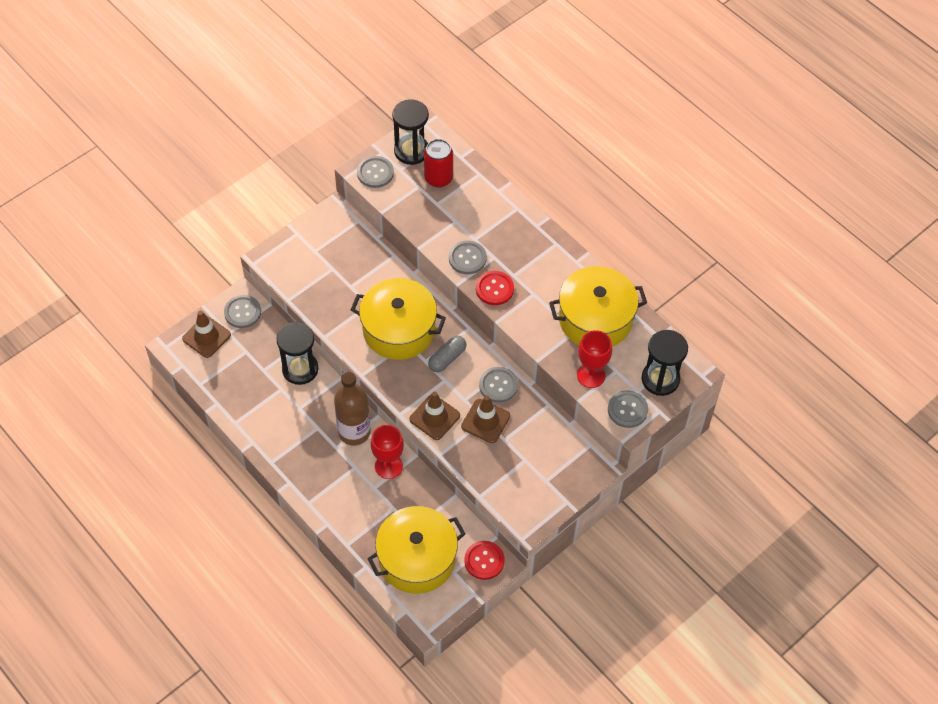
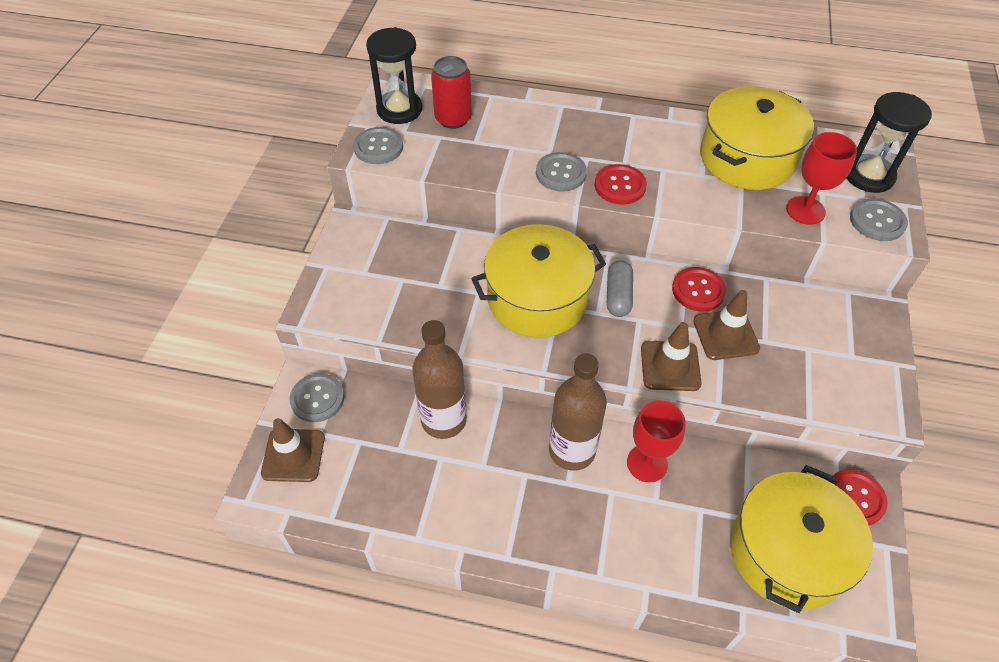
camera: 35 degrees left, 5 degrees down
(300, 369) = (443, 420): black hourglass -> brown bottle
(498, 385) = (698, 290): grey button -> red button

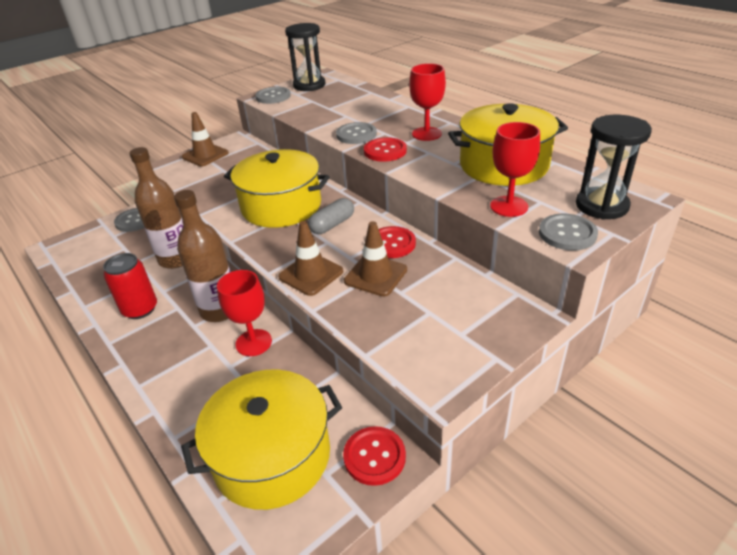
camera: 40 degrees right, 15 degrees down
(293, 455) = (89, 239): brown traffic cone -> brown traffic cone (205, 155)
(453, 119) = (332, 96): red can -> red can (140, 309)
(631, 142) = (426, 134): none -> red goblet

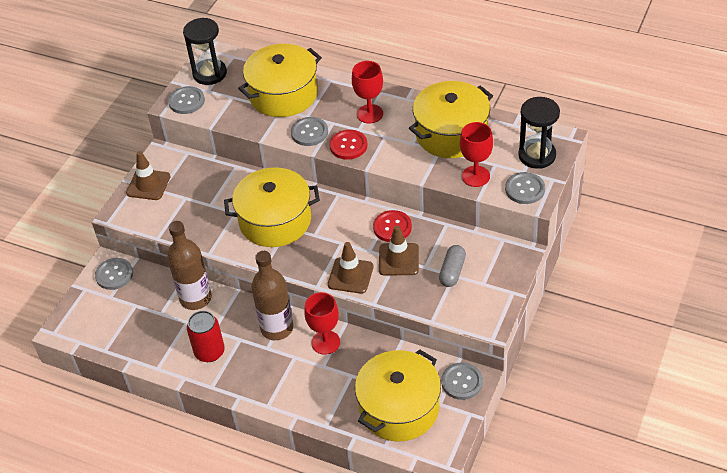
camera: 25 degrees left, 10 degrees up
(332, 225) = (333, 225): grey capsule -> grey capsule (452, 271)
(357, 107) = (283, 94): none -> yellow pot
(374, 456) = (462, 382): red button -> grey button

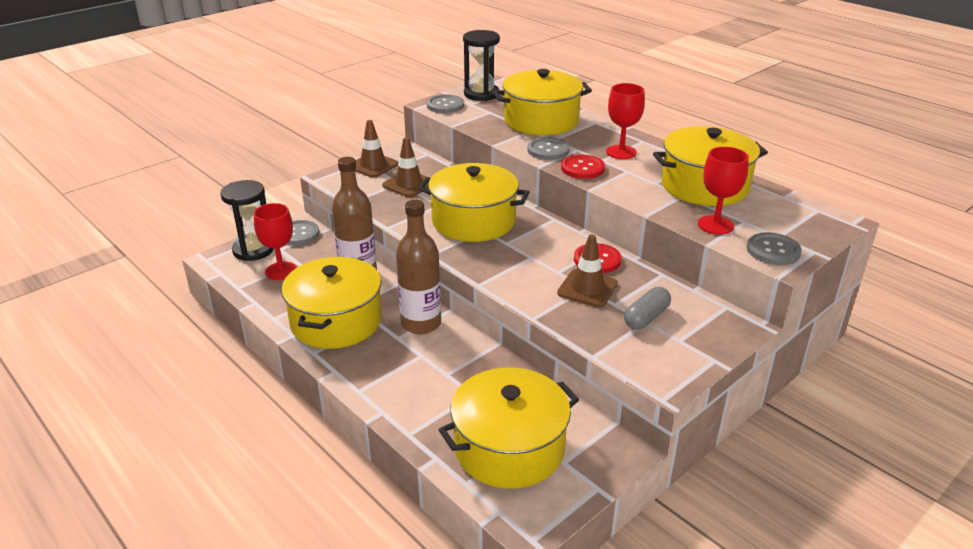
camera: 20 degrees right, 15 degrees down
(209, 352) = (336, 321): red can -> yellow pot
(325, 342) = (465, 353): red goblet -> red goblet (281, 271)
(350, 275) = (522, 286): brown traffic cone -> brown traffic cone (408, 184)
(462, 382) = (605, 448): grey button -> none
(537, 155) = (802, 227): black hourglass -> black hourglass (253, 250)

